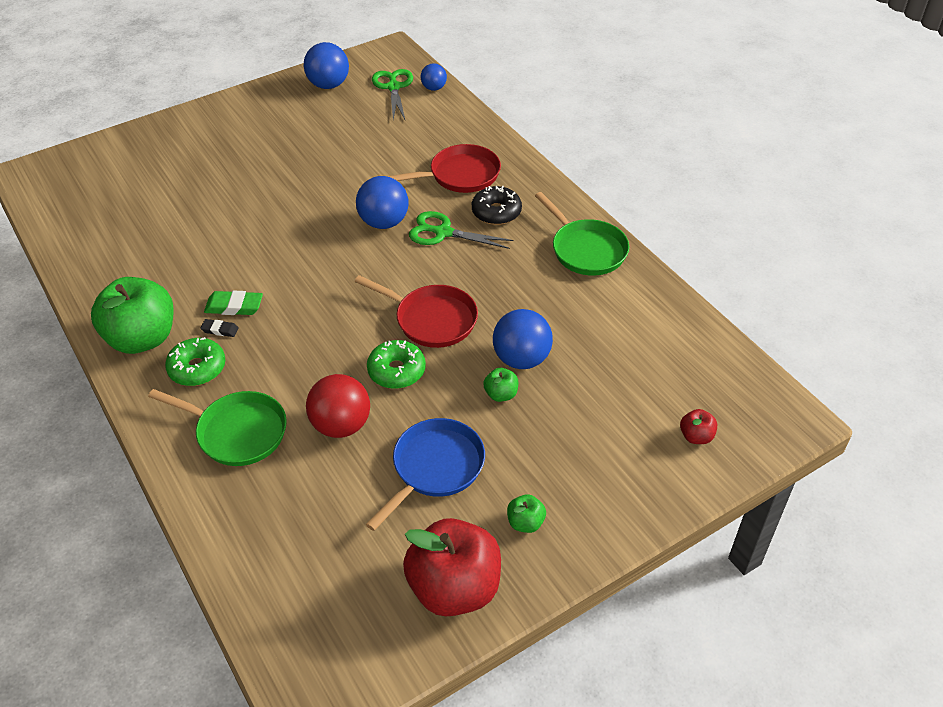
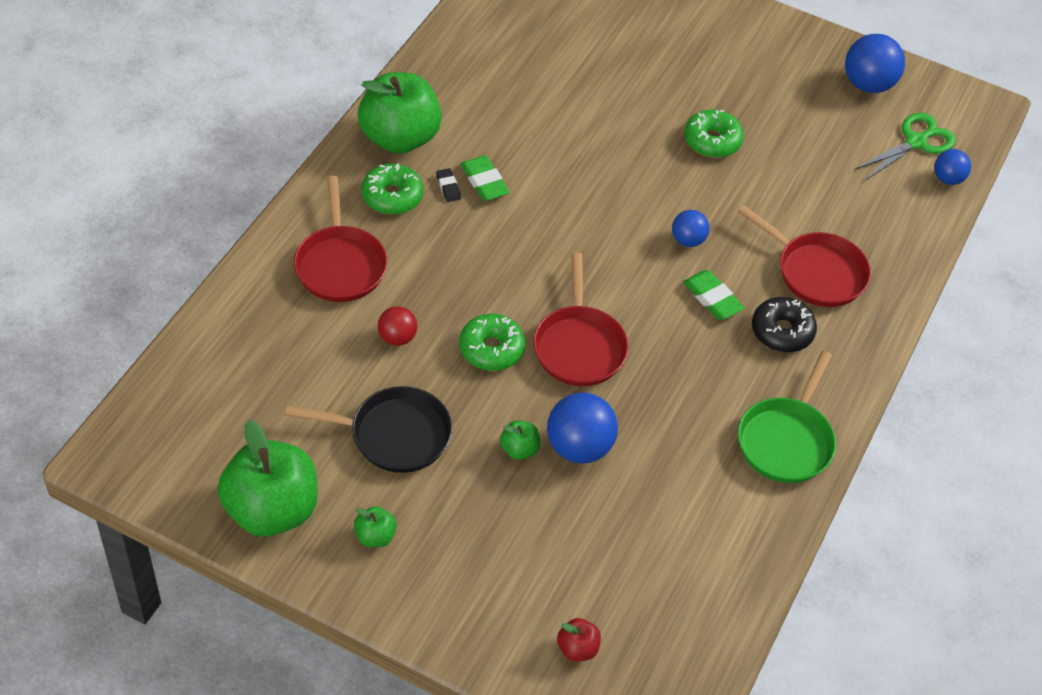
camera: 55 degrees right, 5 degrees up
(237, 432) = (340, 264): green pan -> red pan
(308, 173) = (712, 141): none -> green donut
(341, 425) = (397, 338): red ball -> red ball, size x0.59
(384, 222) = (688, 240): blue ball -> blue ball, size x0.59
(434, 468) = (393, 435): blue pan -> black pan
(443, 232) = (712, 298): green scissors -> green eraser
(454, 588) = (271, 510): red apple -> green apple

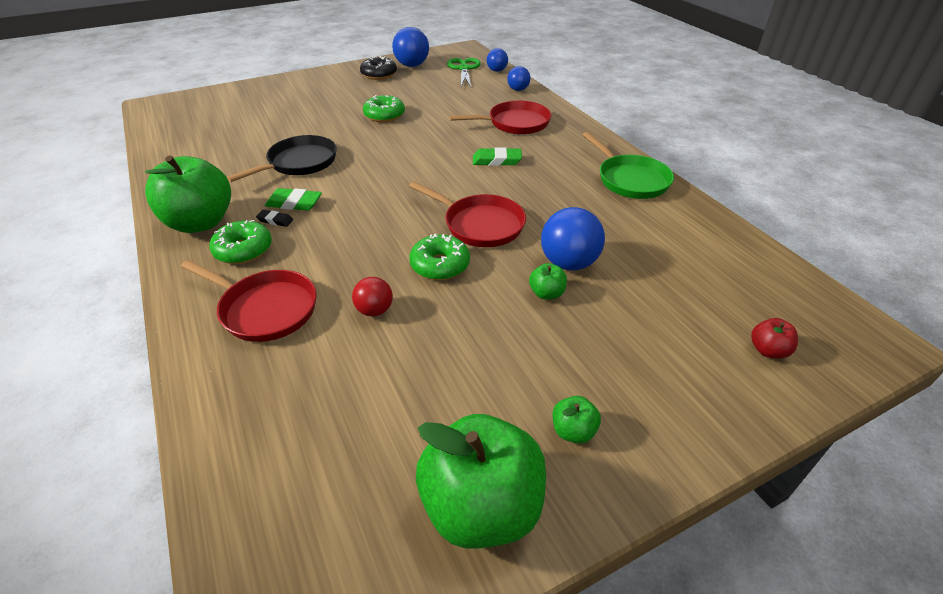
camera: 50 degrees left, 10 degrees down
(393, 435) = (469, 361): black pan -> black pan (299, 163)
(688, 240) = (444, 151): blue ball -> blue ball (518, 90)
(782, 331) = (546, 149): black donut -> black donut (379, 74)

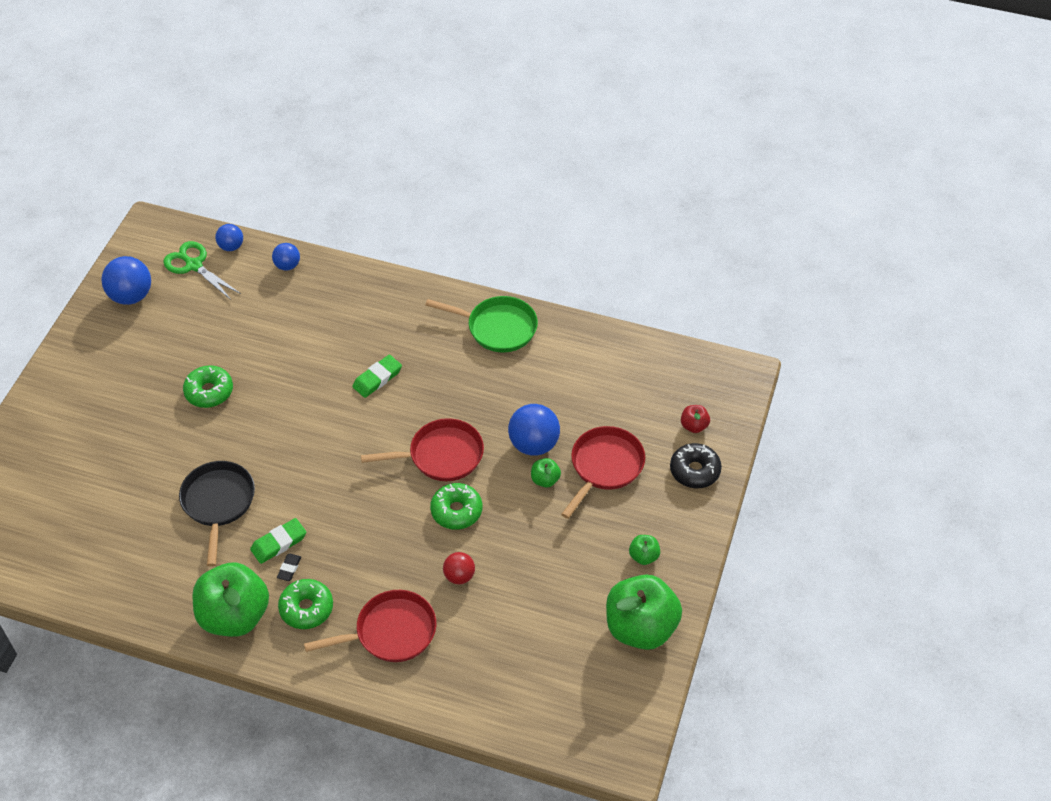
camera: 45 degrees left, 10 degrees up
(275, 220) = (289, 568): black eraser -> black eraser turned 45 degrees counterclockwise
(379, 74) = (117, 335): black donut -> black donut (694, 471)
(514, 123) = (339, 319): red pan -> red pan (604, 467)

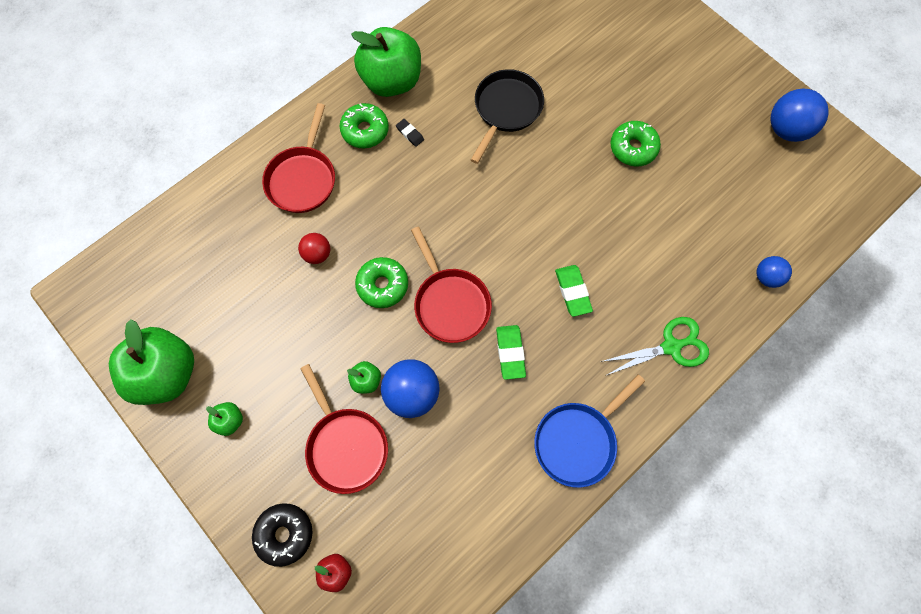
camera: 120 degrees right, 20 degrees up
(194, 265) = (804, 195): green scissors -> green scissors (671, 346)
(218, 503) = (506, 110): black pan -> black pan turned 90 degrees counterclockwise
(231, 246) = (817, 237): blue ball -> none
(279, 543) = (439, 136): green eraser -> green eraser (510, 352)
(441, 455) = (450, 303): red pan -> red pan turned 45 degrees counterclockwise
(497, 328) = (578, 440): green pan -> blue pan

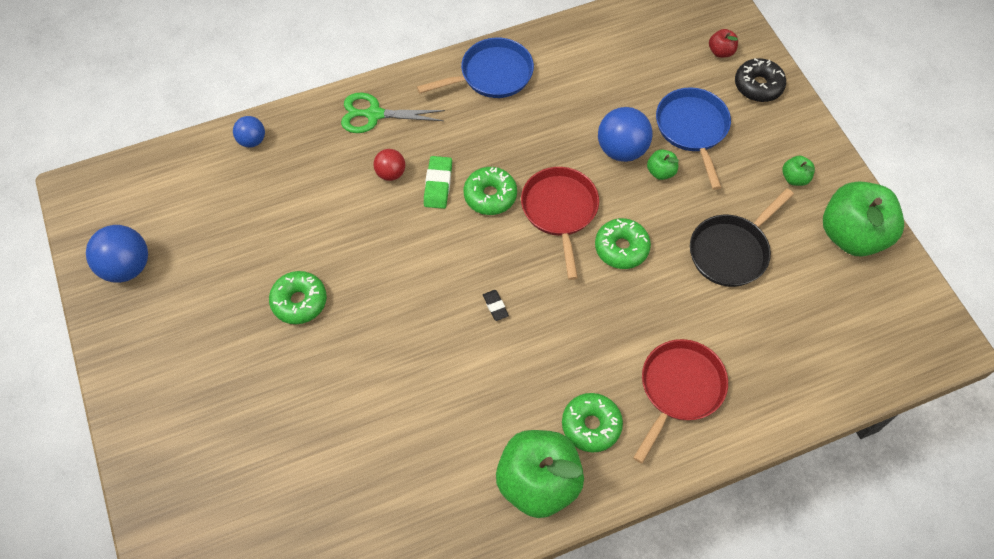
camera: 160 degrees left, 10 degrees down
(317, 254) = (681, 299): red ball -> red ball (391, 173)
(345, 445) = (692, 129): red pan -> blue pan
(410, 134) = (539, 403): black eraser -> black eraser (495, 306)
(506, 110) = (416, 395): black pan -> black pan (731, 251)
(510, 352) = (520, 153): green eraser -> none
(520, 297) = (490, 195): none -> green donut

